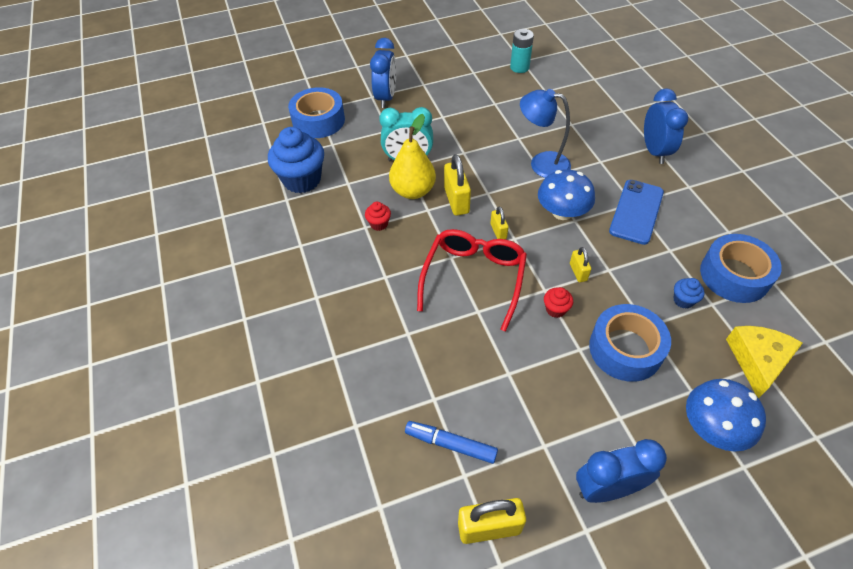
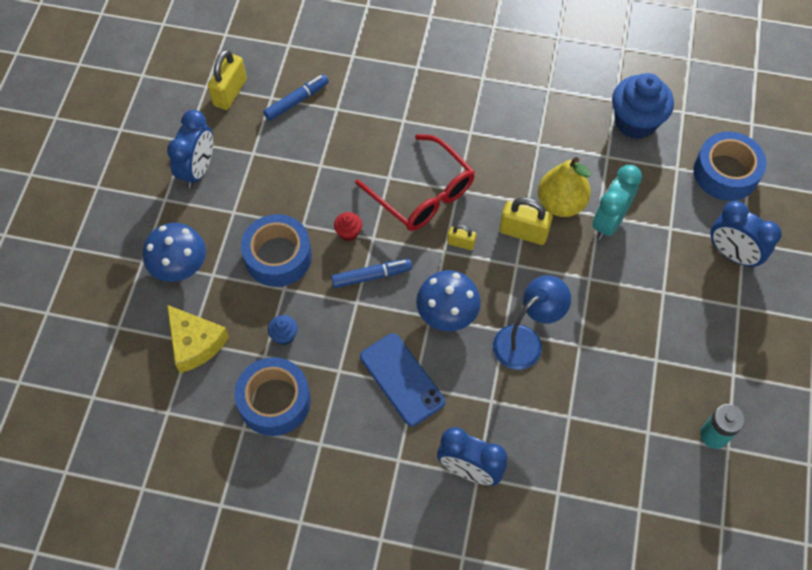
camera: 120 degrees right, 10 degrees up
(379, 224) = (535, 156): red cupcake -> none
(578, 272) = (371, 276): yellow padlock -> blue marker

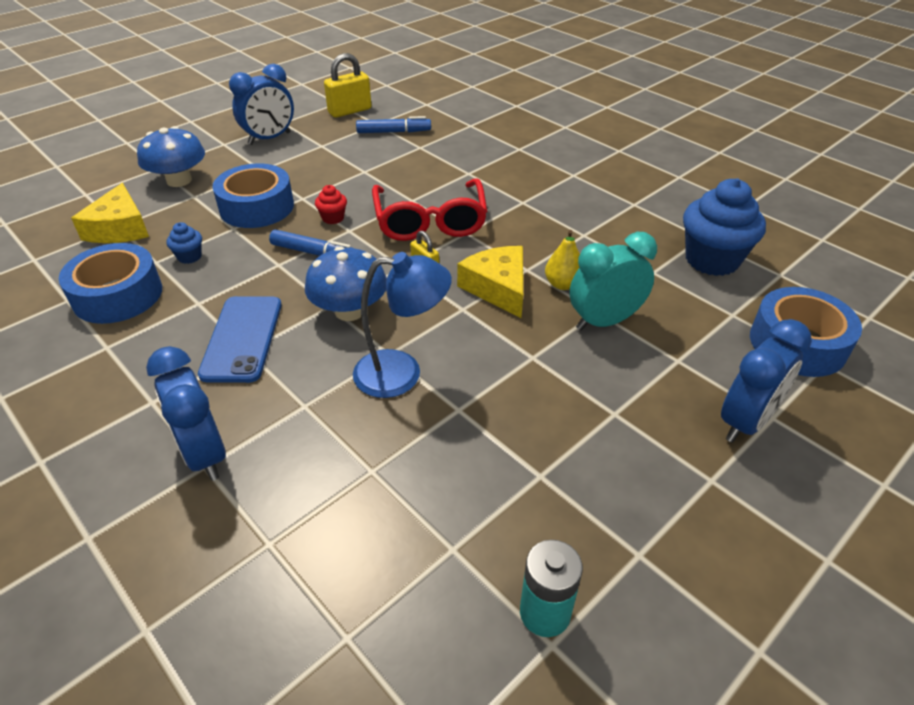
camera: 35 degrees right, 20 degrees down
(523, 232) = (498, 288): yellow padlock -> yellow cheese
(561, 203) = (563, 284): yellow pear -> yellow pear, size x0.59
(732, 254) = (745, 422): blue clock -> blue clock turned 120 degrees counterclockwise

